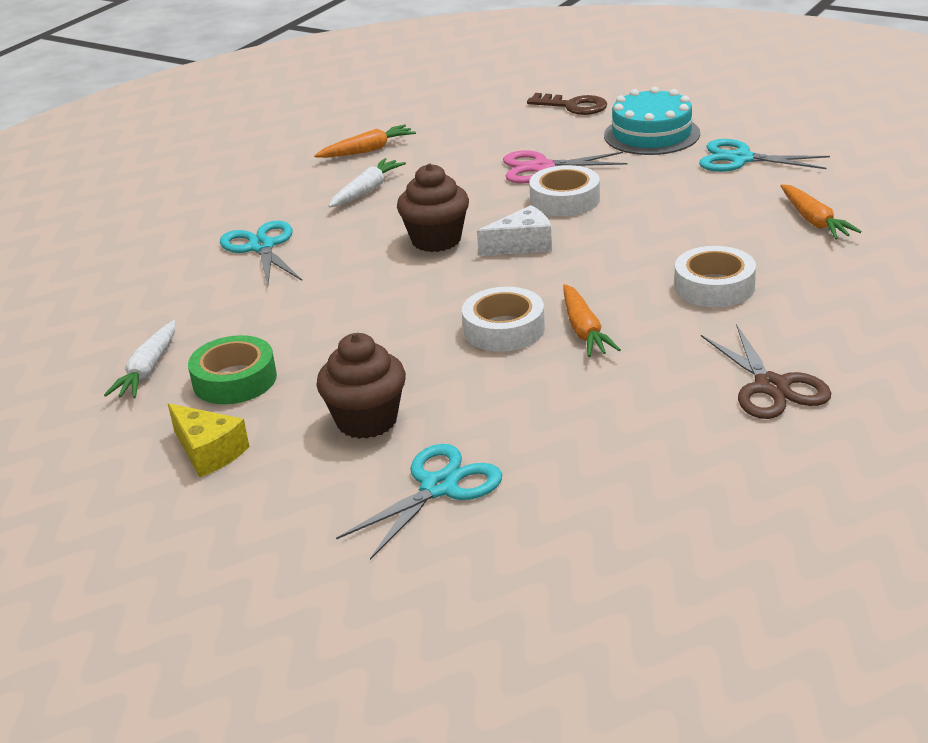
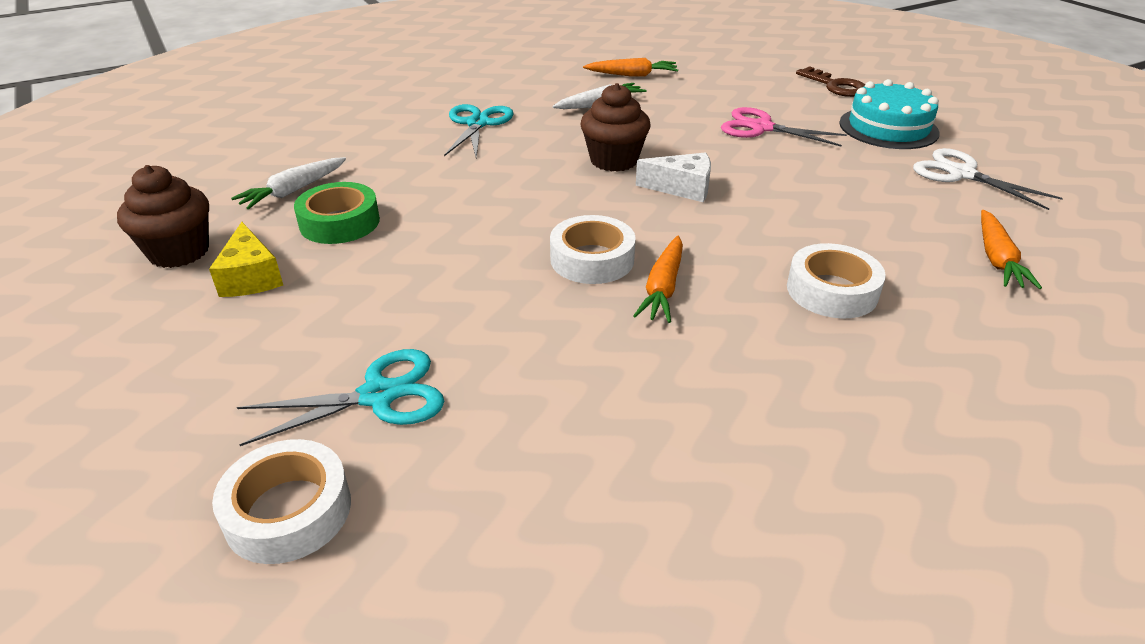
camera: 25 degrees right, 5 degrees up
(367, 421) = (393, 300): brown cupcake -> brown cupcake (179, 252)
(565, 200) = (756, 161): white tape -> white tape (288, 511)
(740, 159) = (961, 174): turquoise scissors -> white scissors
(771, 387) = (804, 430): brown scissors -> none

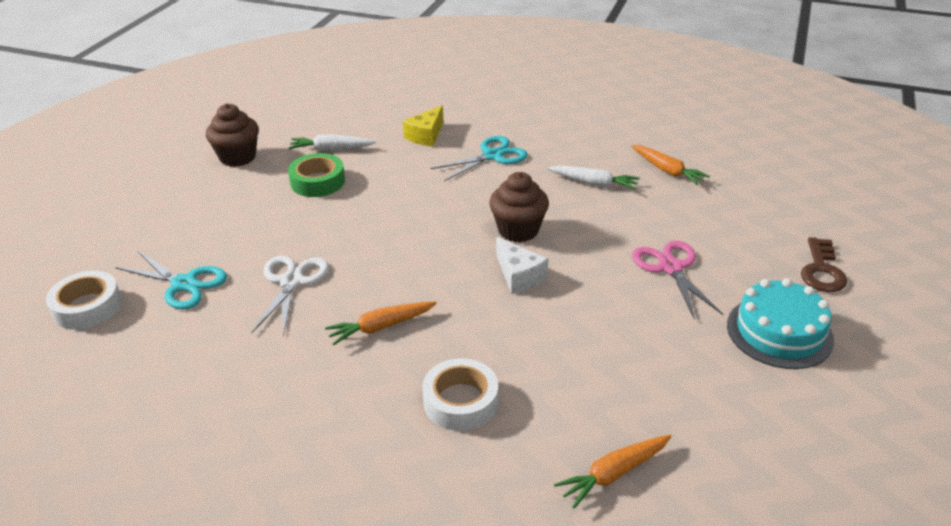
camera: 50 degrees right, 0 degrees up
(251, 277) = (239, 189): yellow cheese -> yellow cheese (426, 135)
(592, 259) = (382, 284): white tape -> none
(961, 174) = (748, 406): white scissors -> white scissors (292, 281)

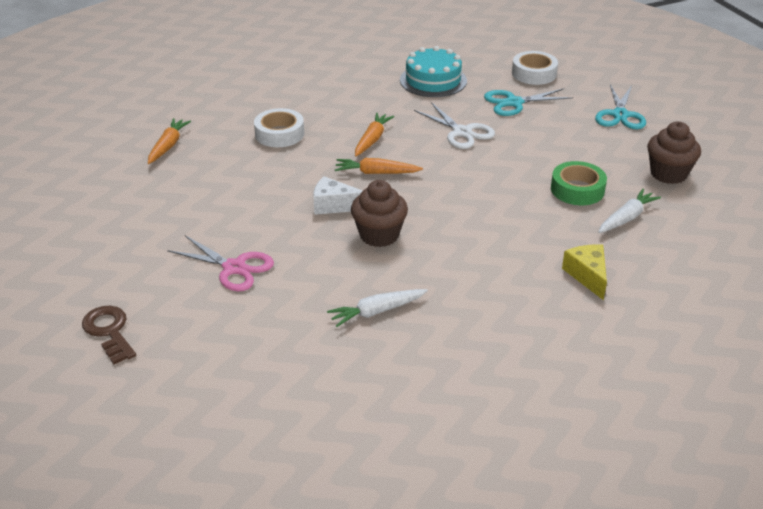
camera: 135 degrees right, 0 degrees up
(492, 156) = (499, 289): turquoise scissors -> turquoise scissors (620, 115)
(667, 171) = (327, 368): orange carrot -> orange carrot (376, 173)
(779, 332) = (119, 261): turquoise cake -> turquoise cake (433, 80)

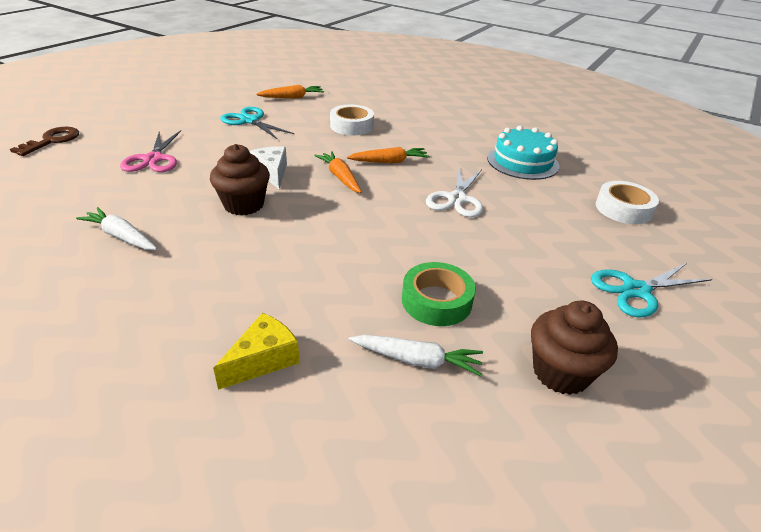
camera: 55 degrees right, 0 degrees up
(514, 103) = (550, 212): turquoise scissors -> turquoise scissors (250, 121)

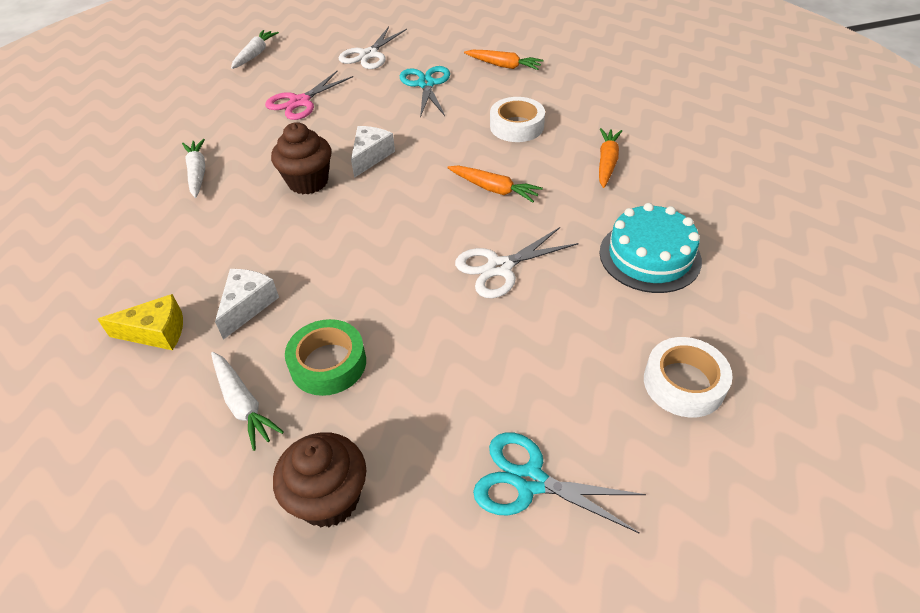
camera: 45 degrees right, 10 degrees up
(52, 141) = (255, 54): brown key -> white carrot
(172, 115) = (368, 55): none -> white scissors
(319, 300) = (248, 306): none -> white cheese
(340, 177) = (422, 187): orange carrot -> orange carrot (607, 162)

